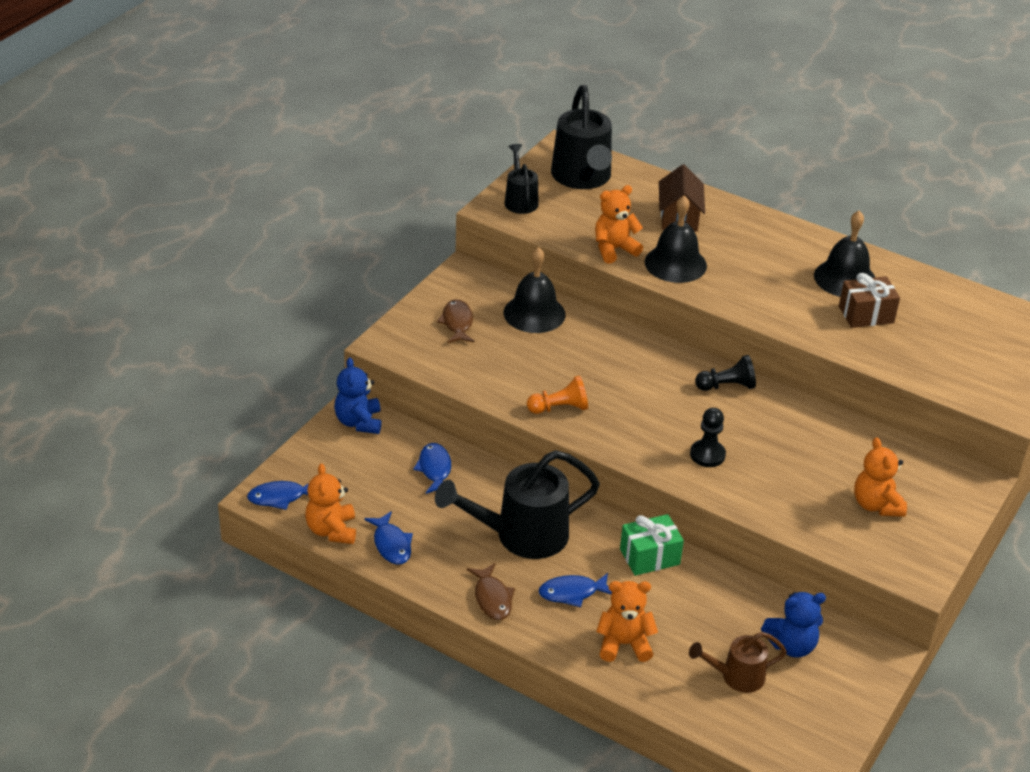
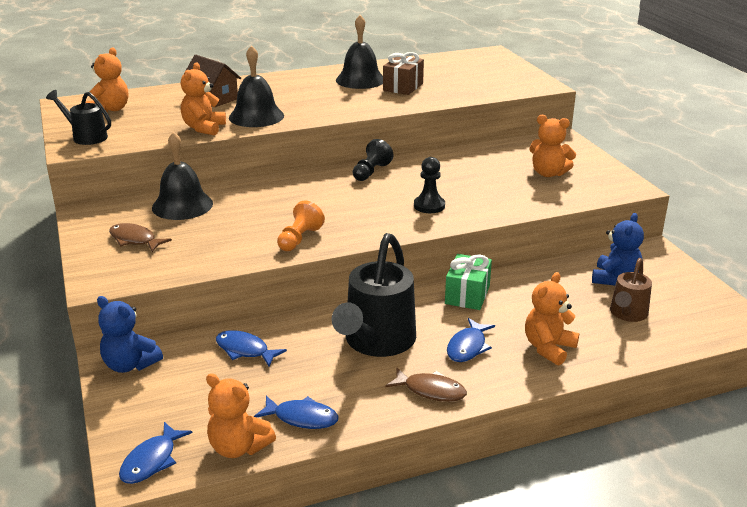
camera: 50 degrees left, 10 degrees down
(582, 178) = (110, 109): black watering can -> orange teddy bear

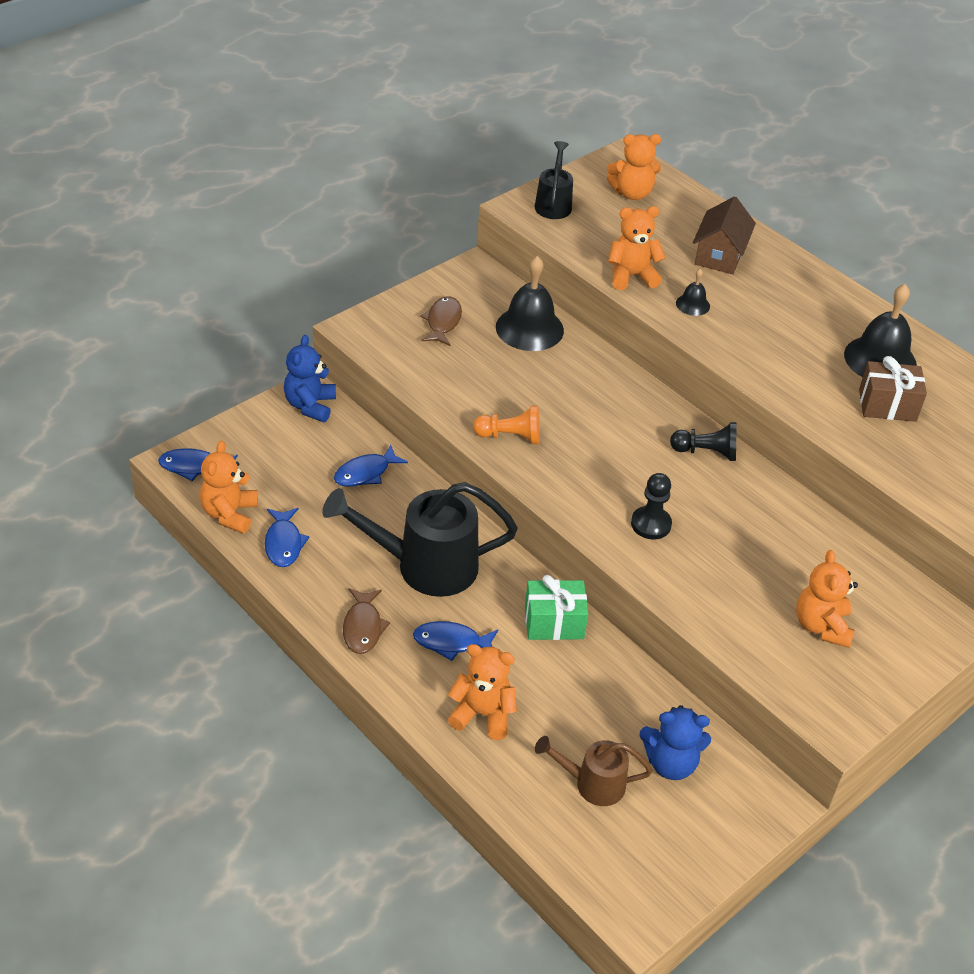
camera: 65 degrees right, 15 degrees up
(245, 350) = (365, 473): blue fish -> blue fish turned 135 degrees counterclockwise
(256, 116) = (692, 304): black bell -> black bell, size x0.49

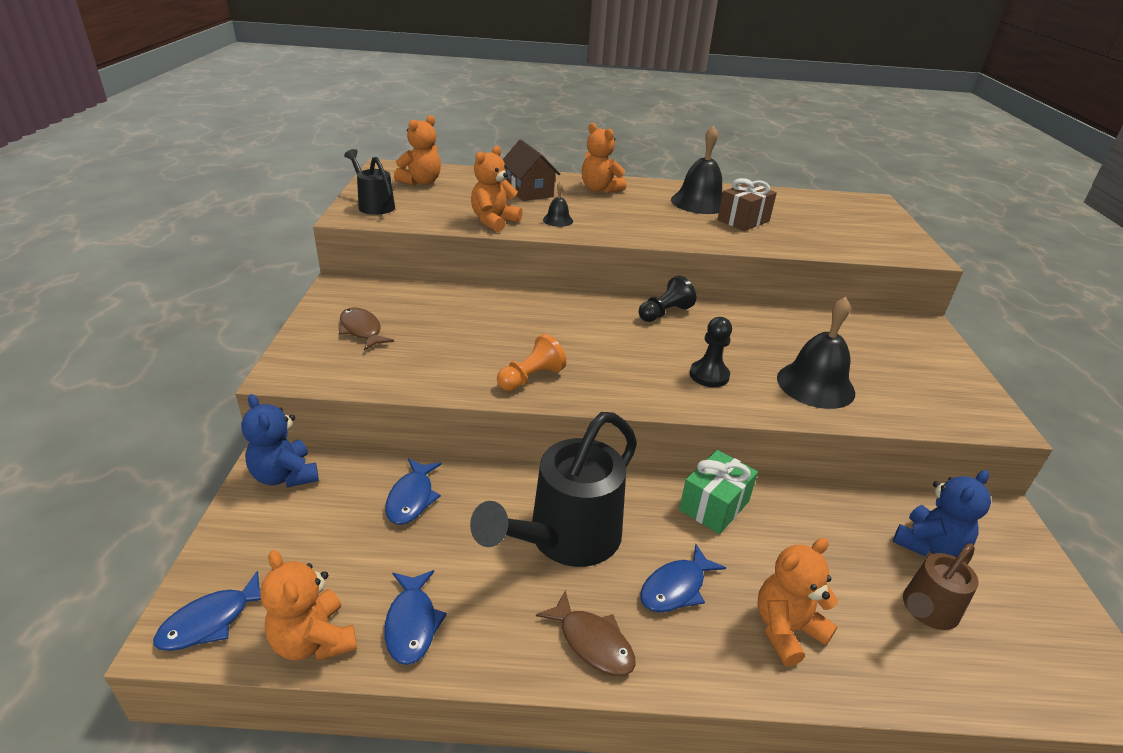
camera: 45 degrees left, 10 degrees down
(284, 543) = (412, 623): blue fish -> blue fish turned 45 degrees clockwise
(529, 328) = (438, 302): black bell -> black bell (815, 385)
(821, 626) = (886, 370): orange teddy bear -> orange teddy bear (599, 189)

